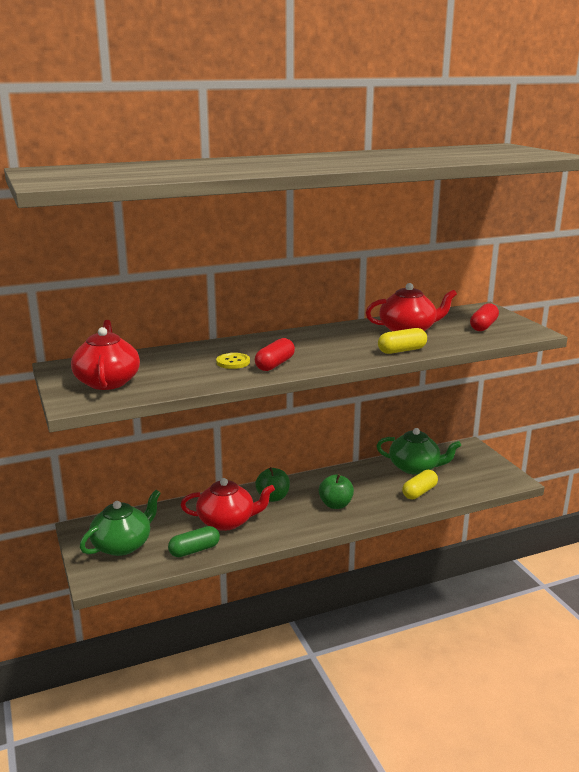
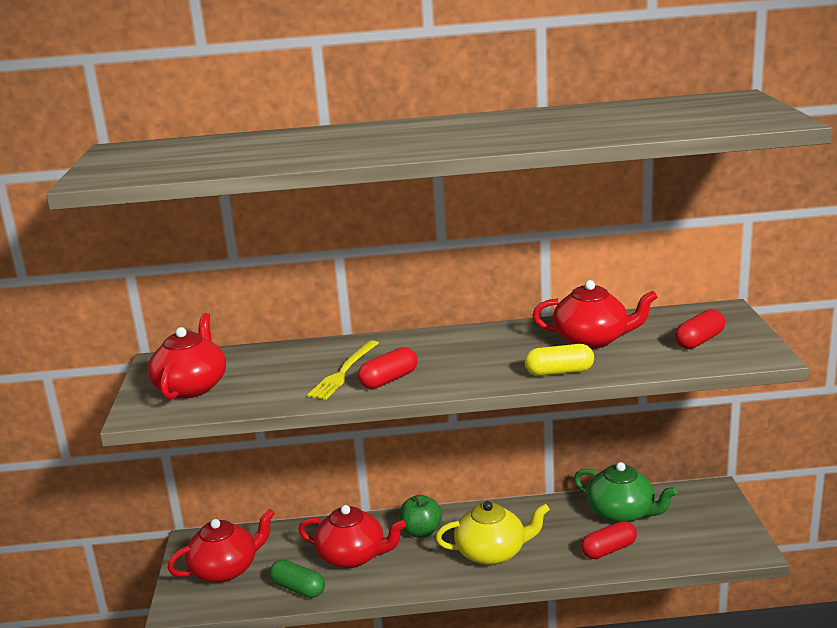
camera: 20 degrees right, 0 degrees up
(123, 545) = (225, 569): green teapot -> red teapot
(194, 550) = (298, 588): green capsule -> green capsule turned 45 degrees clockwise
(233, 362) = (343, 372): yellow button -> yellow fork
(335, 505) = (492, 552): green apple -> yellow teapot
(419, 492) = (608, 550): yellow capsule -> red capsule

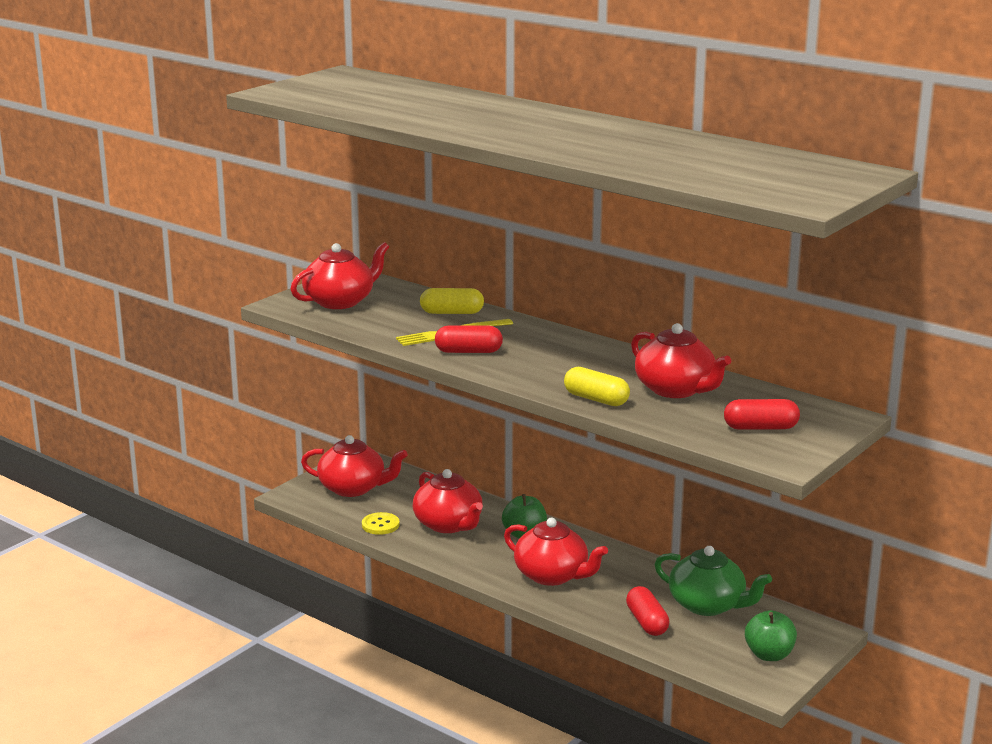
camera: 40 degrees right, 0 degrees up
(298, 588) = (380, 525): green capsule -> yellow button
(309, 355) = (452, 313): none -> yellow capsule
(492, 552) = (552, 575): yellow teapot -> red teapot
(608, 550) = (647, 622): red capsule -> red capsule turned 60 degrees clockwise
(622, 513) = (708, 605): green teapot -> green teapot turned 45 degrees counterclockwise
(713, 526) = (769, 655): none -> green apple

